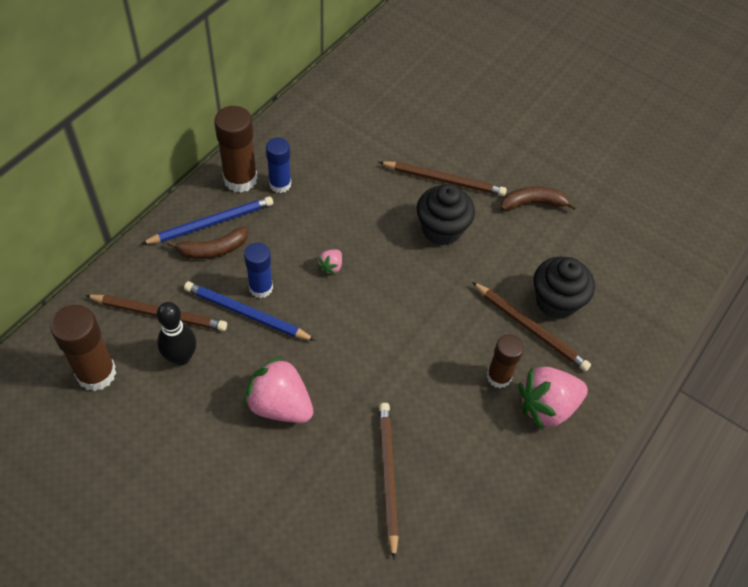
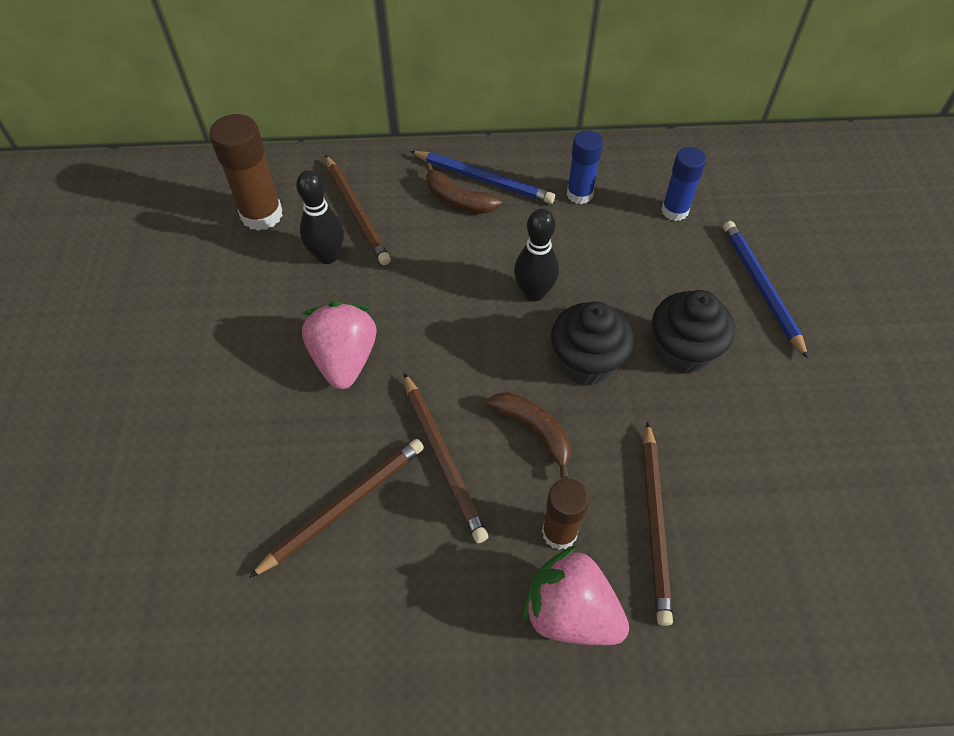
camera: 55 degrees right, 0 degrees up
(240, 179) = (551, 165): brown glue stick -> none
(246, 314) = (416, 268): blue pencil -> blue pencil (760, 288)
(261, 288) = (454, 259): blue glue stick -> blue glue stick (674, 211)
(331, 266) = (534, 293): pink strawberry -> black bowling pin
(444, 180) = (745, 311): brown pencil -> brown pencil (443, 458)
(533, 203) = (821, 412): brown banana -> brown banana (534, 431)
(556, 301) = (719, 526): black cupcake -> black cupcake (586, 363)

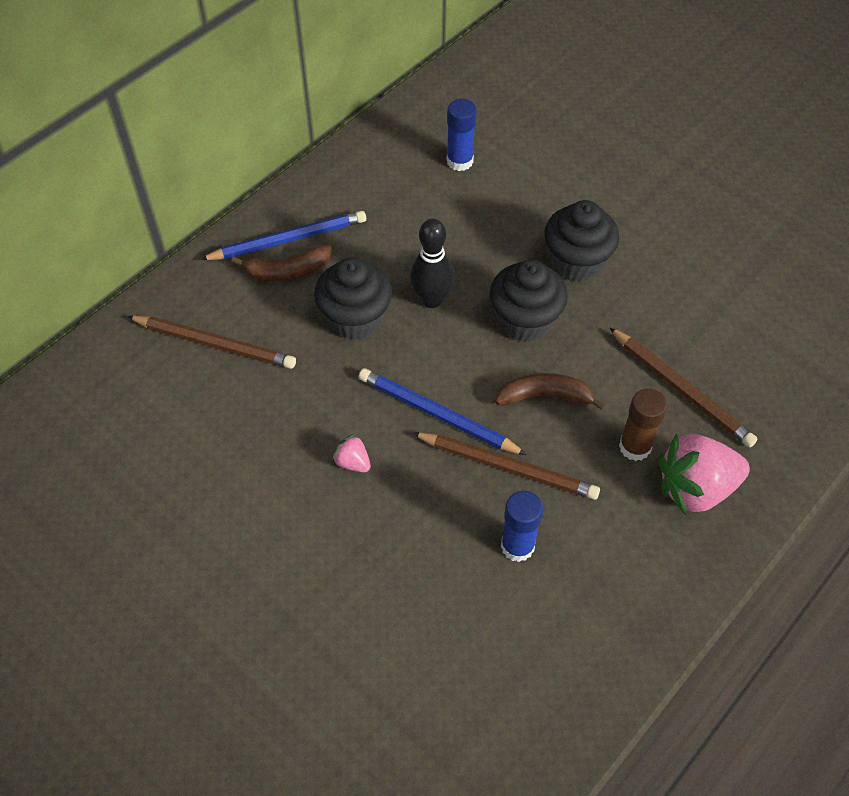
camera: 45 degrees left, 0 degrees up
(262, 215) = (132, 409): brown glue stick -> none
(327, 256) = (236, 397): black bowling pin -> none
(344, 360) = (352, 462): pink strawberry -> pink strawberry, size x0.46
(344, 506) = (481, 559): brown pencil -> none
(464, 265) = (355, 319): none -> black cupcake
(579, 194) = (377, 198): blue glue stick -> blue glue stick (517, 546)
(760, 288) = (576, 177): blue pencil -> blue pencil (437, 415)

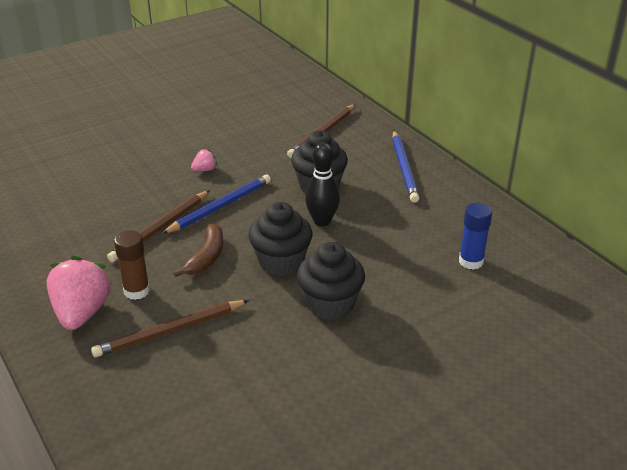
camera: 105 degrees right, 20 degrees down
(287, 271) = (374, 165): brown banana -> none
(517, 546) = (102, 221): blue glue stick -> none

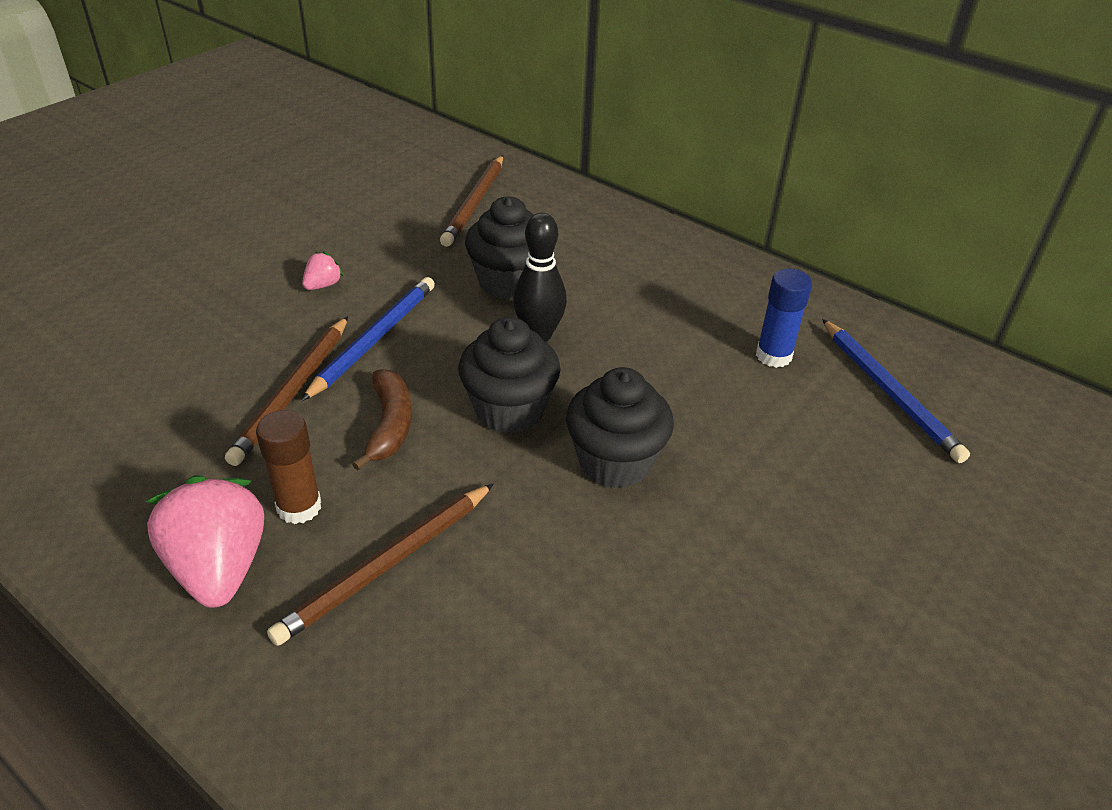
camera: 20 degrees left, 5 degrees up
(404, 168) = (614, 237): blue pencil -> blue pencil (889, 392)

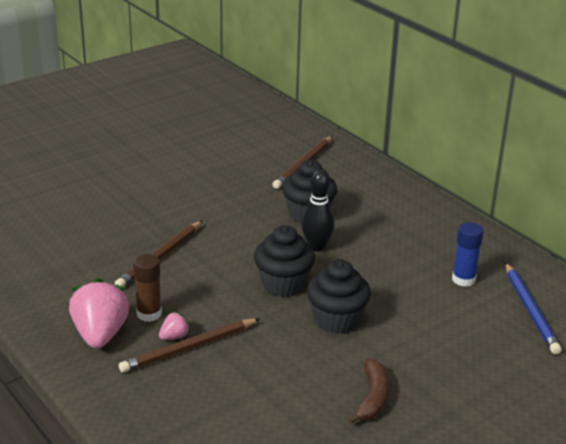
camera: 15 degrees right, 10 degrees down
(323, 285) = (193, 201): pink strawberry -> pink strawberry (174, 336)
(374, 339) = (214, 236): blue pencil -> none
(390, 425) = (210, 282): brown banana -> brown banana (372, 398)

